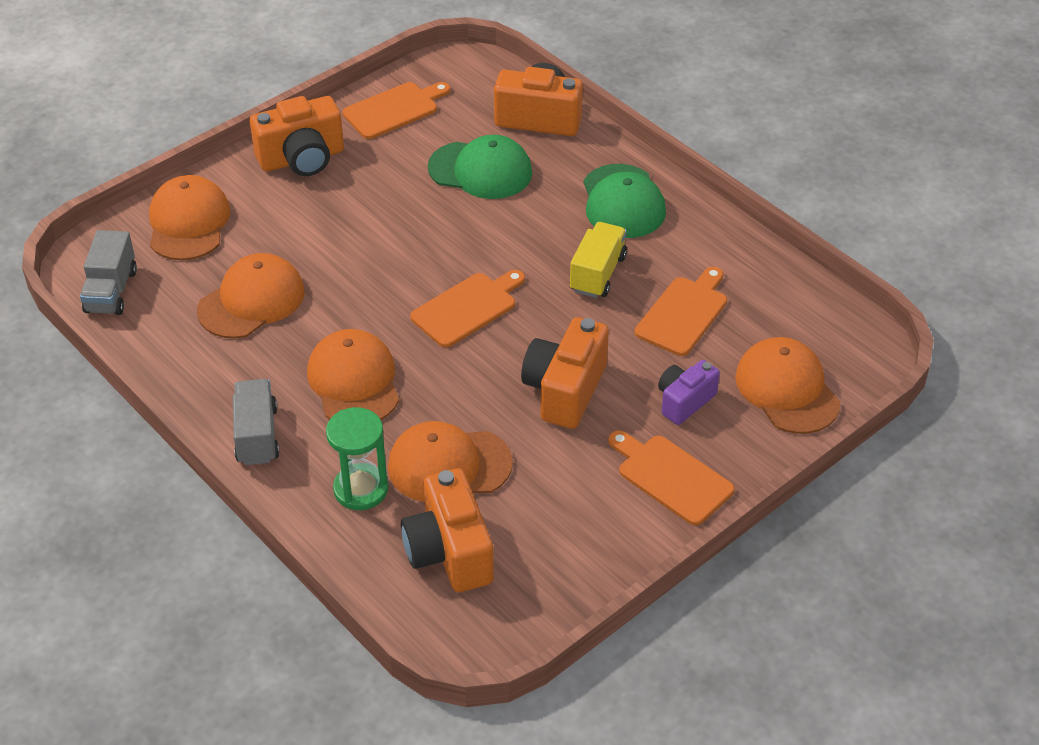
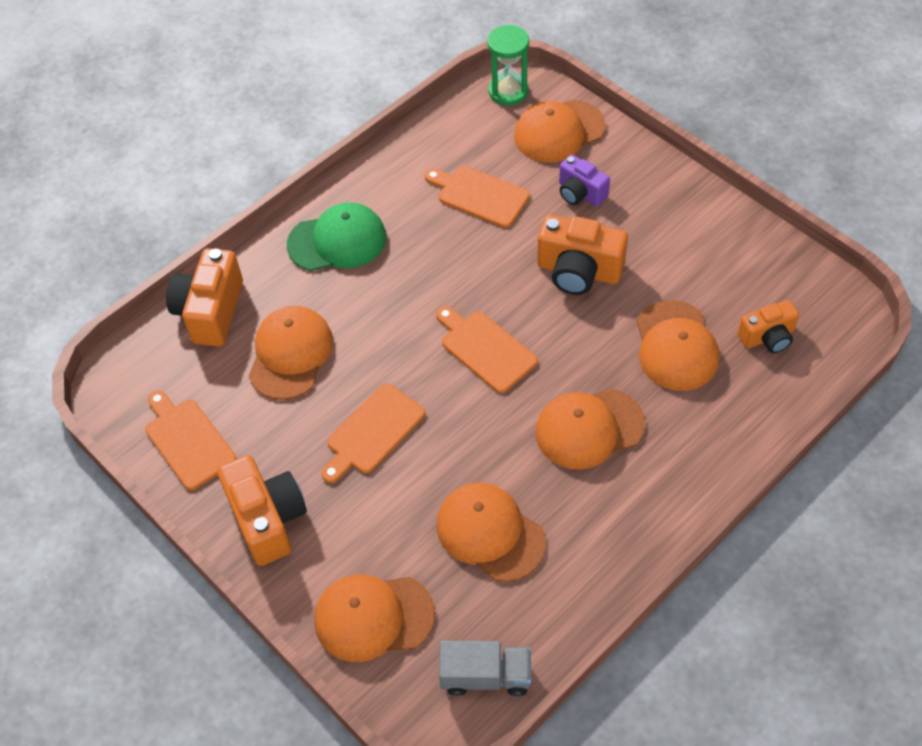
camera: 90 degrees left, 10 degrees up
(257, 435) = (667, 499): grey truck -> none
(361, 489) = (715, 407): green hourglass -> green hourglass (508, 91)
(449, 552) = (767, 337): orange camera -> orange camera, size x0.62
(480, 170) = (290, 354): green cap -> orange cap
(597, 273) = (434, 255): yellow truck -> none
(671, 477) = (662, 200): orange cutting board -> orange cutting board (373, 432)

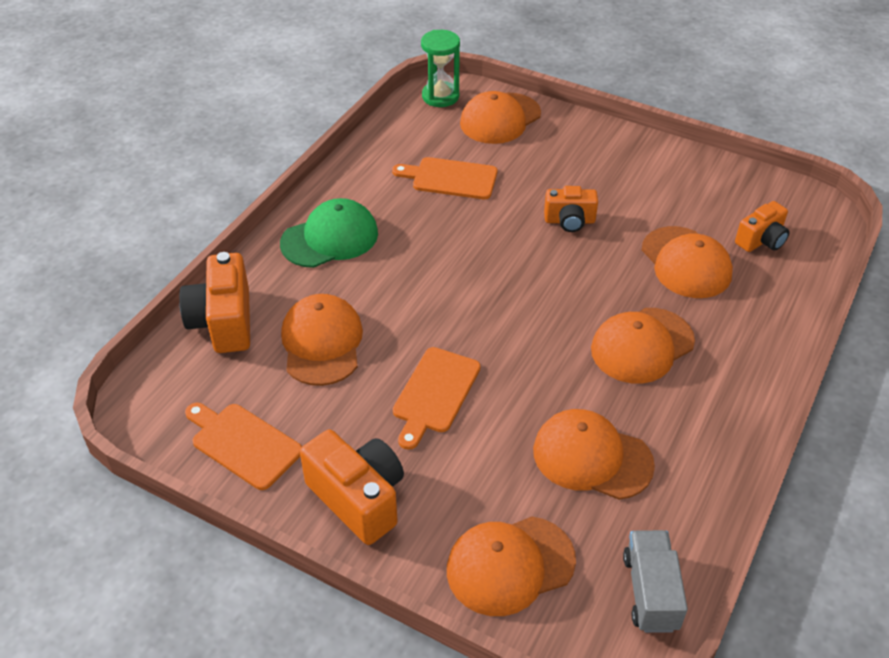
camera: 20 degrees left, 10 degrees down
(485, 349) = (513, 300): orange cutting board -> none
(486, 676) = (650, 592): grey truck -> grey truck turned 75 degrees counterclockwise
(578, 271) = (569, 221): orange camera -> orange camera, size x0.62
(580, 193) = (541, 161): purple camera -> none

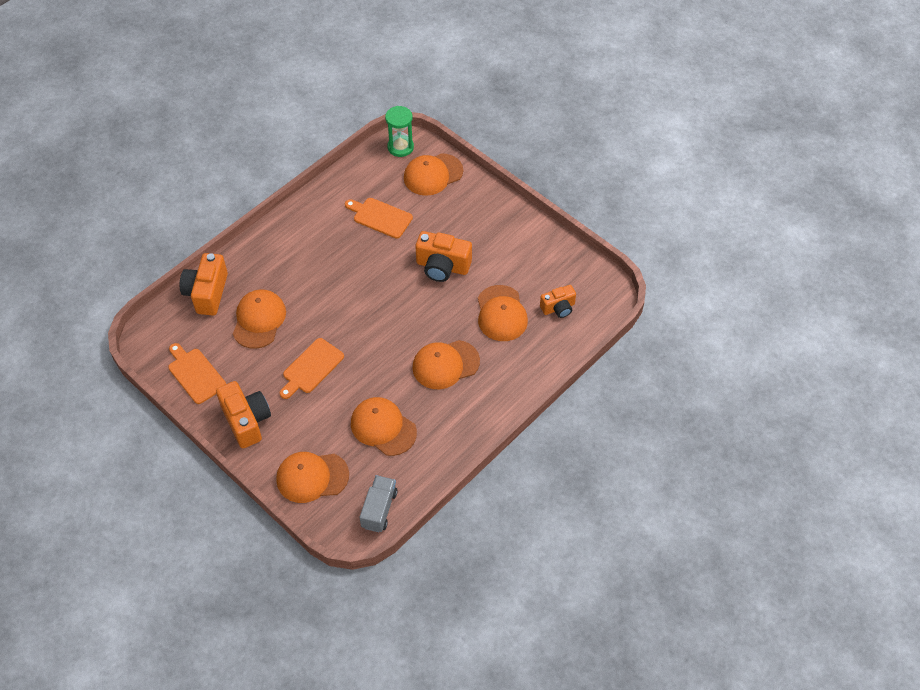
camera: 15 degrees right, 10 degrees up
(330, 238) = (288, 247): green cap -> none
(569, 221) = (442, 266): orange camera -> orange camera, size x1.61

